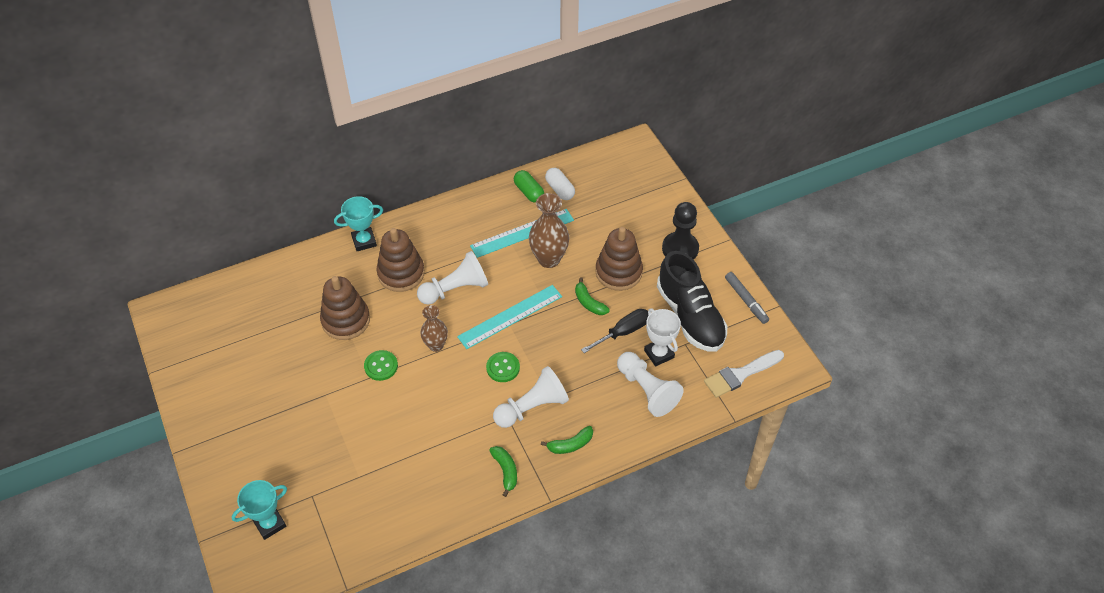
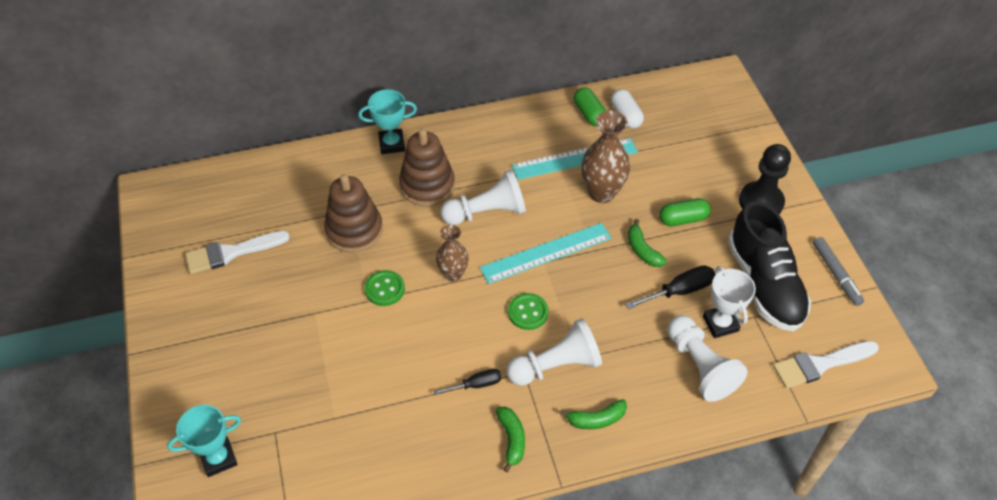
camera: 10 degrees right, 0 degrees up
(244, 355) = (231, 253): none -> white brush
(470, 432) = (476, 385): none -> black screwdriver
(618, 272) = (683, 219): brown stacking toy -> green capsule

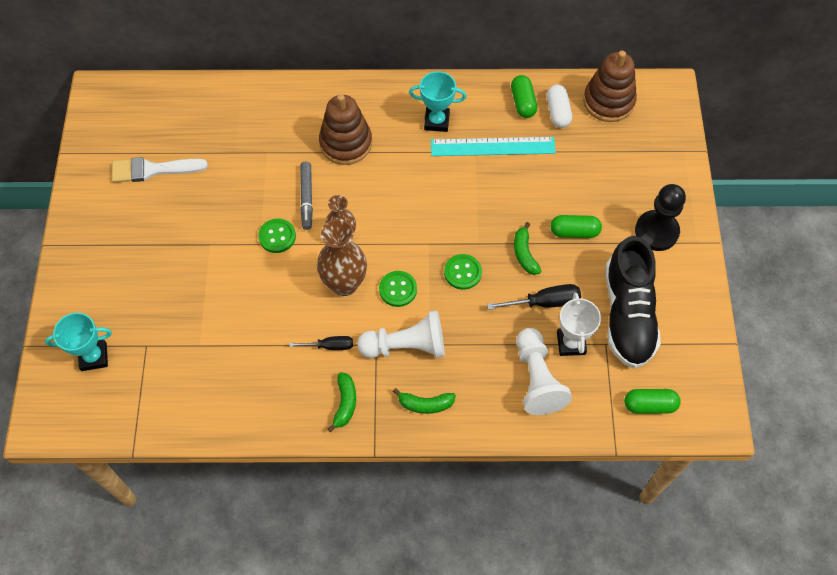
camera: 15 degrees right, 10 degrees up
(354, 230) = (267, 173): brown stacking toy -> brown stacking toy (608, 101)
(392, 144) = (326, 93): turquoise trophy -> turquoise trophy (436, 121)
(487, 212) = (392, 182): white pawn -> none
(546, 253) = (433, 235): turquoise ruler -> none
(588, 281) = (462, 272): none -> green button
(602, 193) = (506, 187): brown vase -> brown vase (344, 284)
(820, 364) = (649, 405): white brush -> green capsule
(836, 274) = (700, 321): grey marker -> grey marker (307, 198)

